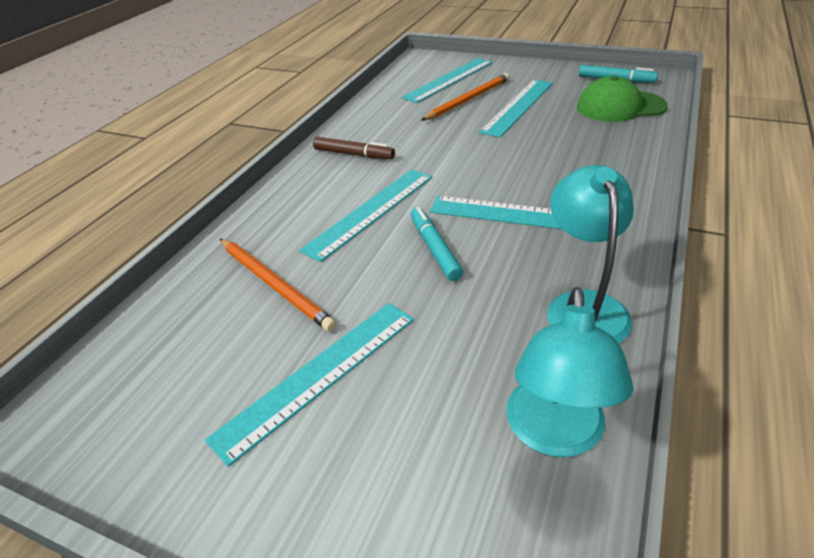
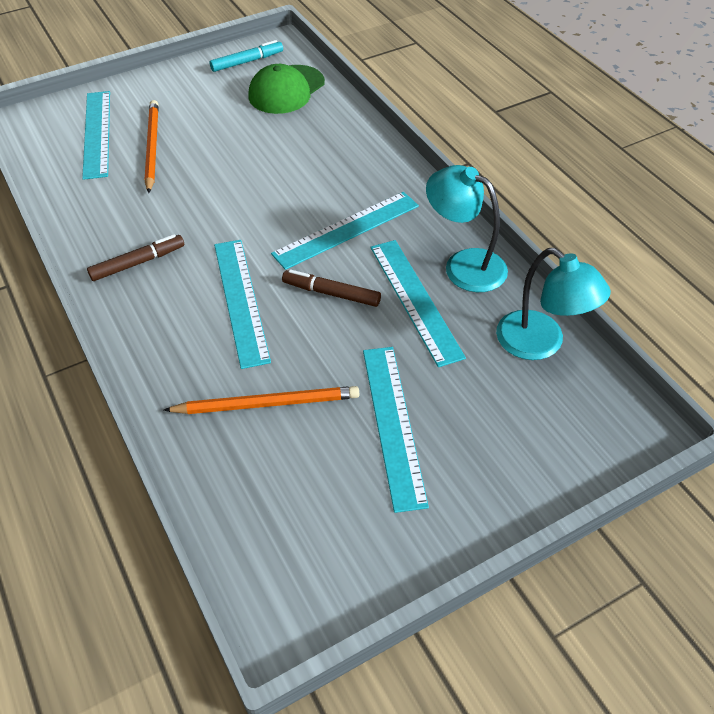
camera: 55 degrees left, 10 degrees up
(435, 249) = (331, 293): turquoise marker -> brown marker
(518, 107) = (207, 132): turquoise ruler -> turquoise ruler (415, 300)

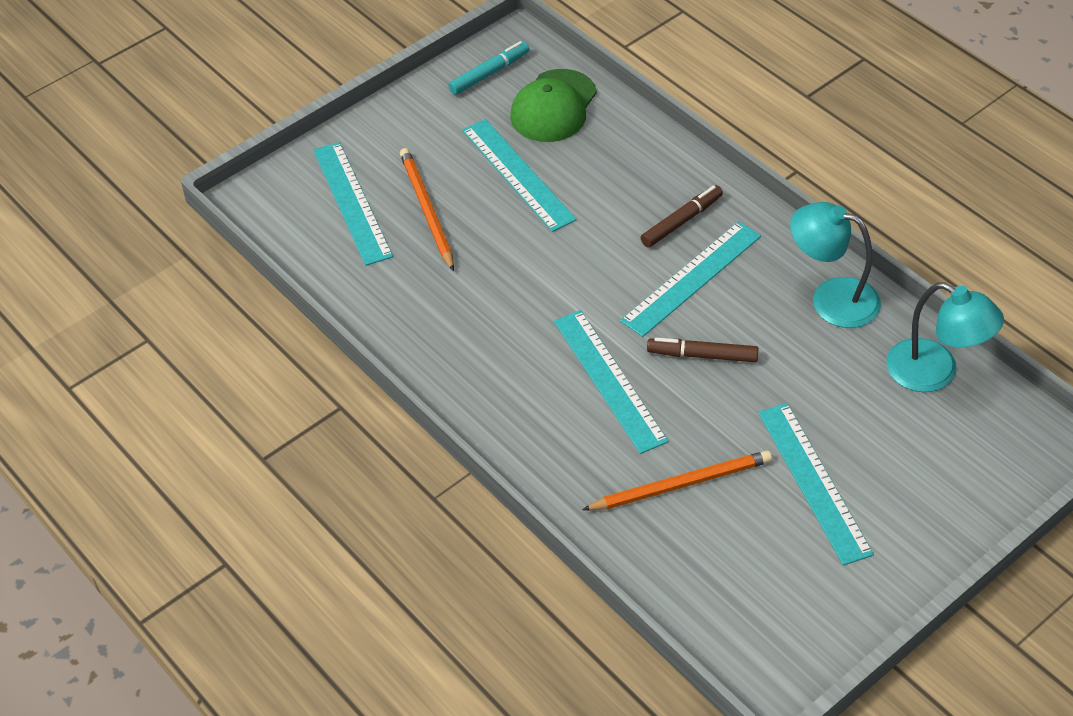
camera: 10 degrees left, 0 degrees up
(138, 263) = (478, 356): brown marker -> brown marker (681, 221)
(415, 300) = (793, 347): turquoise ruler -> turquoise ruler (517, 174)

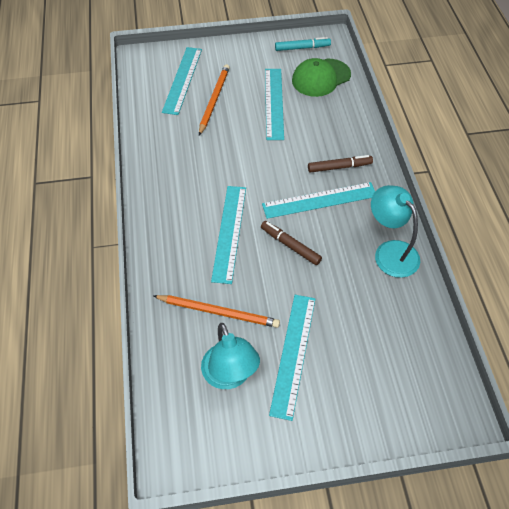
camera: 30 degrees right, 5 degrees up
(935, 373) = (419, 329): turquoise lamp -> turquoise lamp (230, 376)

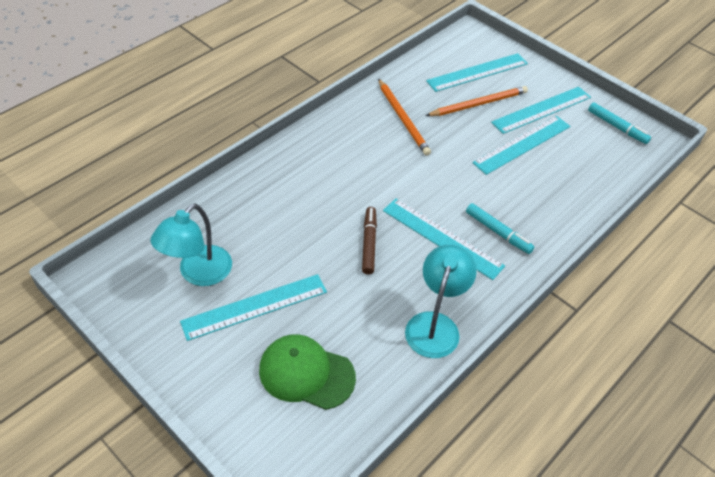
camera: 50 degrees right, 5 degrees down
(218, 312) = (255, 231): orange pencil -> orange pencil (403, 119)
(229, 232) = (343, 194): turquoise ruler -> turquoise ruler (541, 110)
(321, 78) = (595, 160): green cap -> green cap (306, 373)
(339, 167) = (498, 232): brown marker -> turquoise marker

